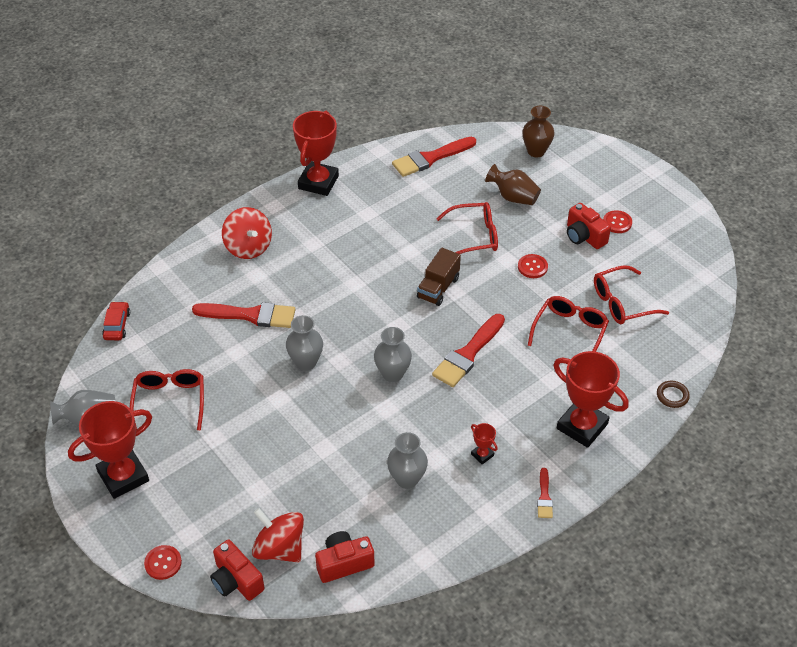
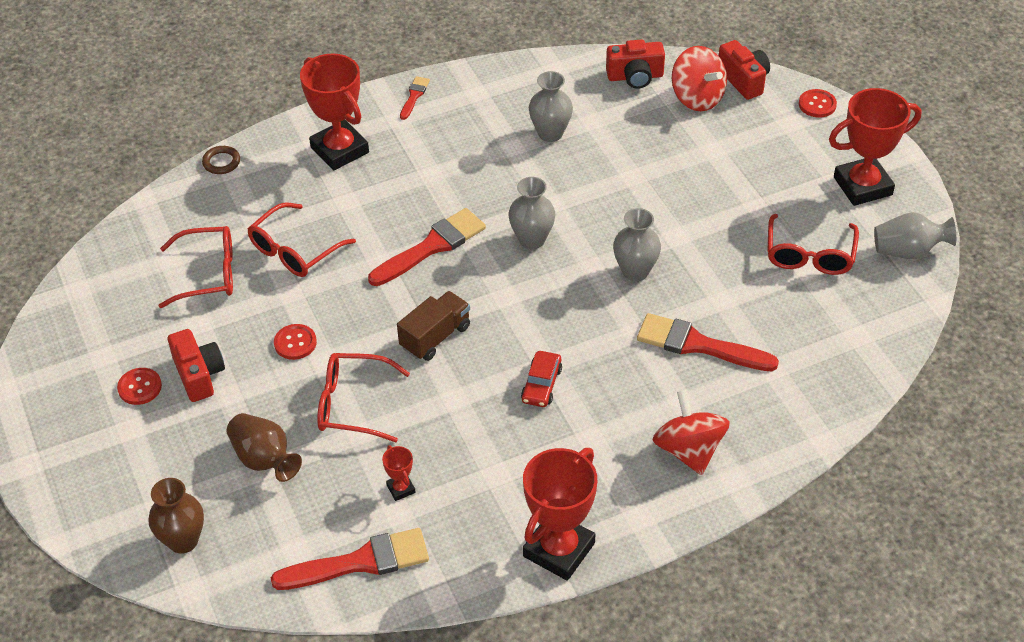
camera: 165 degrees left, 0 degrees up
(117, 325) = (882, 363): red car -> red car (541, 384)
(482, 455) = (461, 142): red trophy -> red trophy (401, 489)

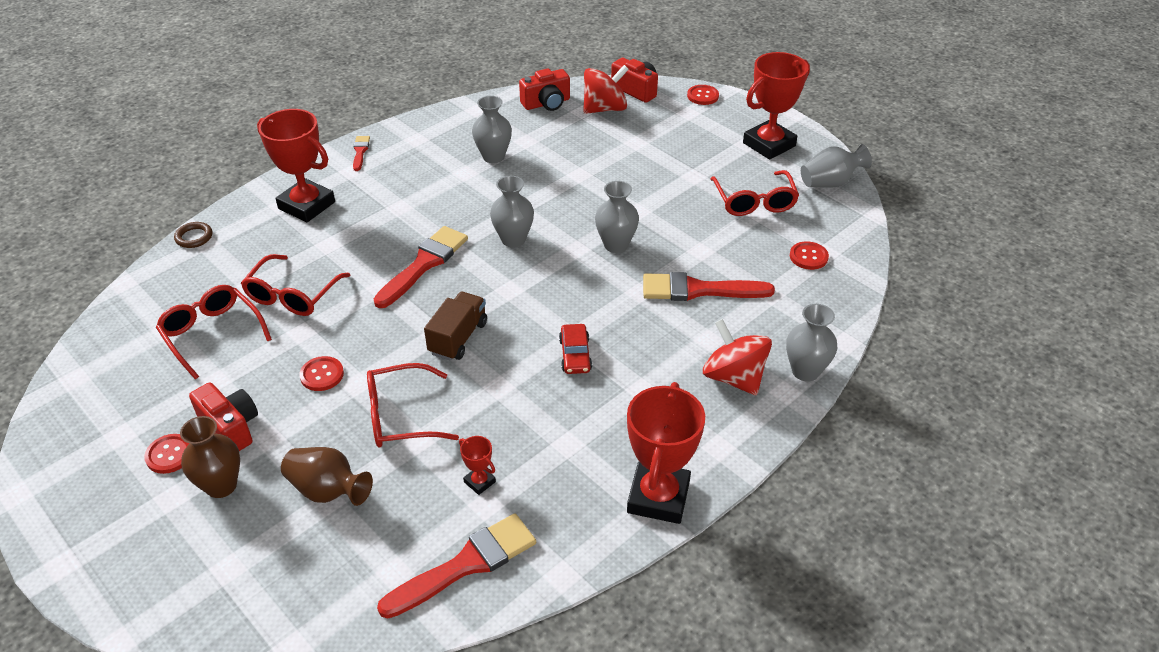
camera: 20 degrees left, 5 degrees down
(183, 540) = (265, 596): brown vase -> brown vase (221, 485)
(209, 274) = (212, 334): red glasses -> red glasses turned 105 degrees counterclockwise
(697, 98) = (605, 109): red spinning top -> red spinning top turned 60 degrees counterclockwise
(765, 463) = (805, 371): none -> grey vase
(836, 336) = (808, 257): none -> red button

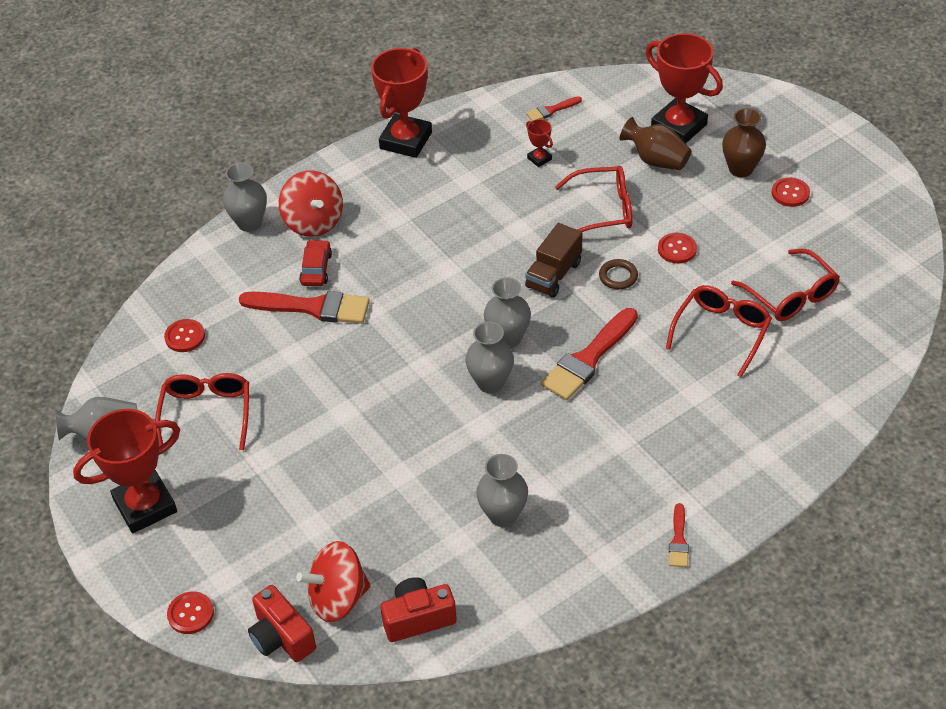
camera: 170 degrees left, 5 degrees up
(194, 237) = (851, 415): brown ring -> brown ring (618, 276)
(231, 427) = (746, 210): red camera -> none
(307, 205) = (731, 452): red trophy -> red trophy (678, 126)
(466, 564) = (551, 110): red brush -> red brush, size x0.50
(575, 355) = (447, 251): red car -> red car (316, 269)
(616, 245) = (380, 367): grey vase -> grey vase (508, 338)

